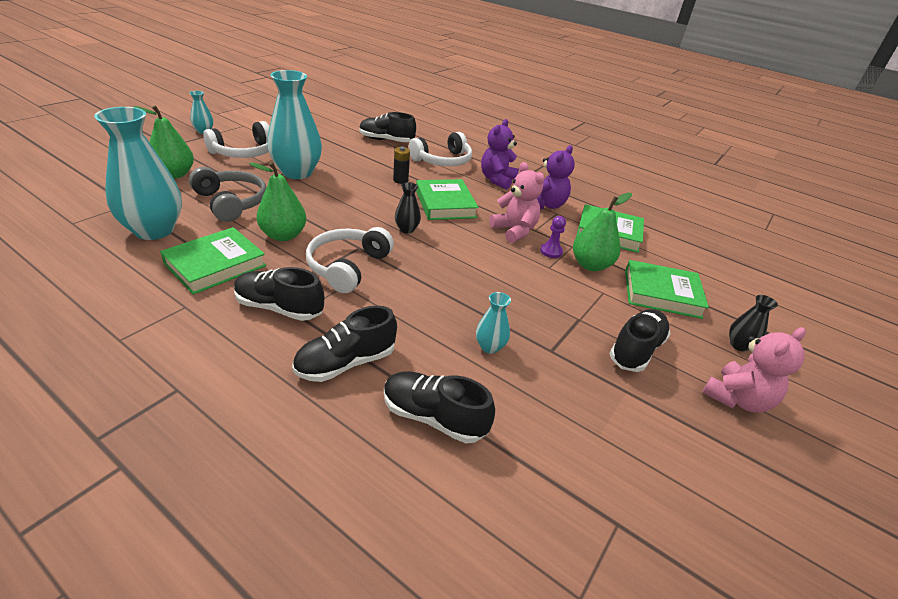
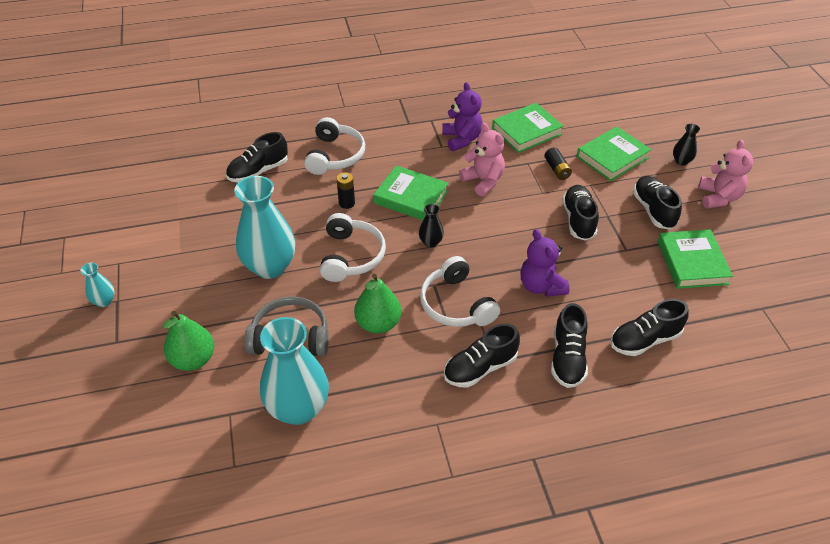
camera: 45 degrees left, 10 degrees up
(215, 265) = (390, 385): green book -> green book (692, 262)
(244, 152) = (189, 287): white headphones -> white headphones (351, 256)
(489, 347) = (602, 277): turquoise vase -> none
(497, 180) = (399, 142): purple teddy bear -> purple teddy bear (541, 286)
(514, 231) = (483, 181): pink teddy bear -> pink teddy bear turned 45 degrees clockwise
(546, 301) = (578, 220): none -> black shoe
(551, 251) = (525, 179): purple pawn -> none
(590, 265) = (557, 169): green pear -> black battery

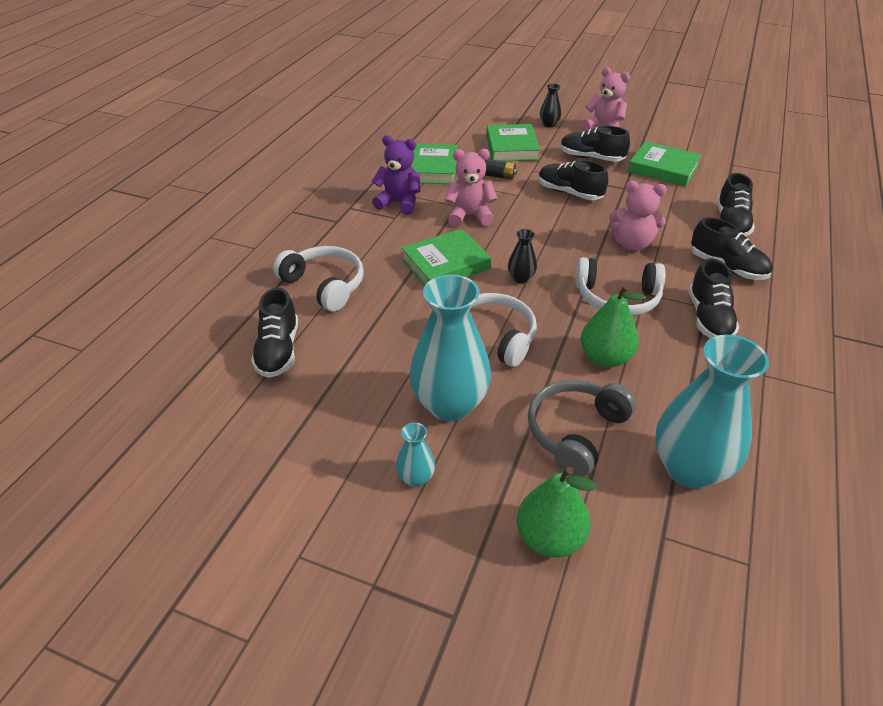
camera: 55 degrees left, 5 degrees down
(104, 301) = (361, 602): turquoise vase -> turquoise vase (416, 478)
(347, 203) = (408, 307): black battery -> none
(541, 286) = (632, 244): purple teddy bear -> pink teddy bear

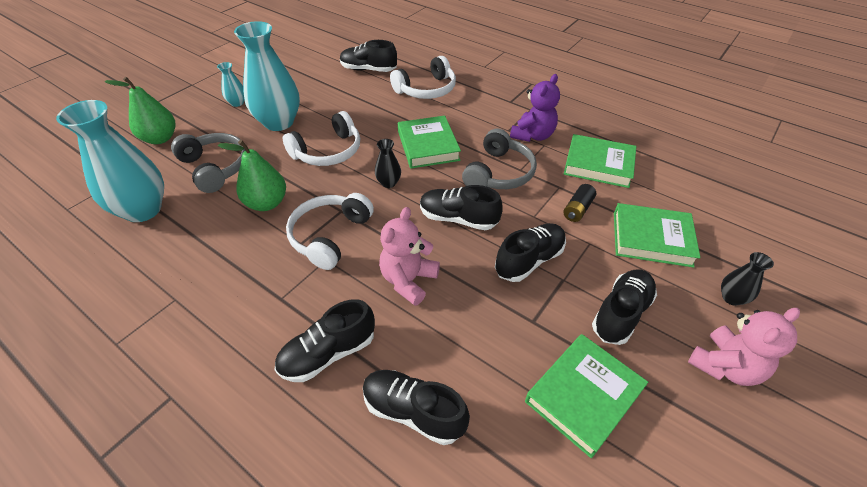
camera: 105 degrees right, 5 degrees up
(469, 216) = (499, 173): pink teddy bear -> grey headphones
(708, 318) = (264, 293): black shoe -> black shoe (458, 219)

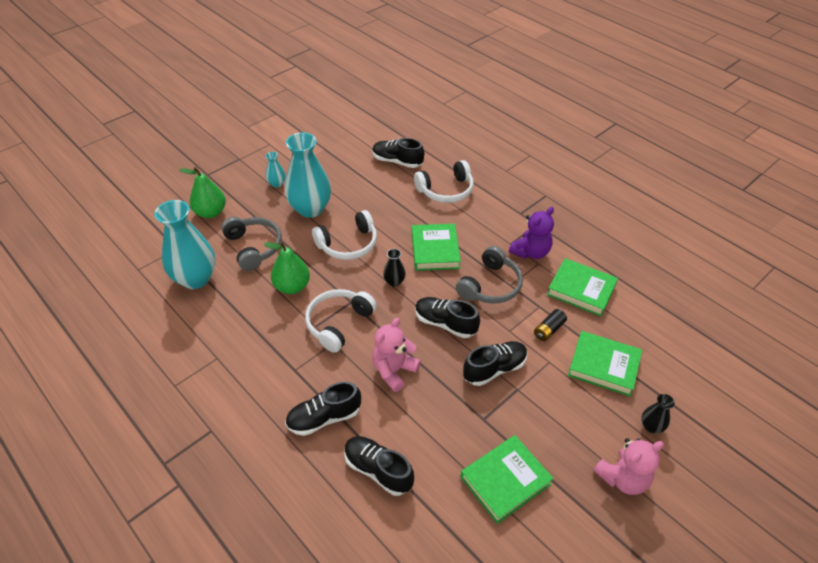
camera: 10 degrees right, 0 degrees up
(621, 313) = (555, 424): black shoe -> none

